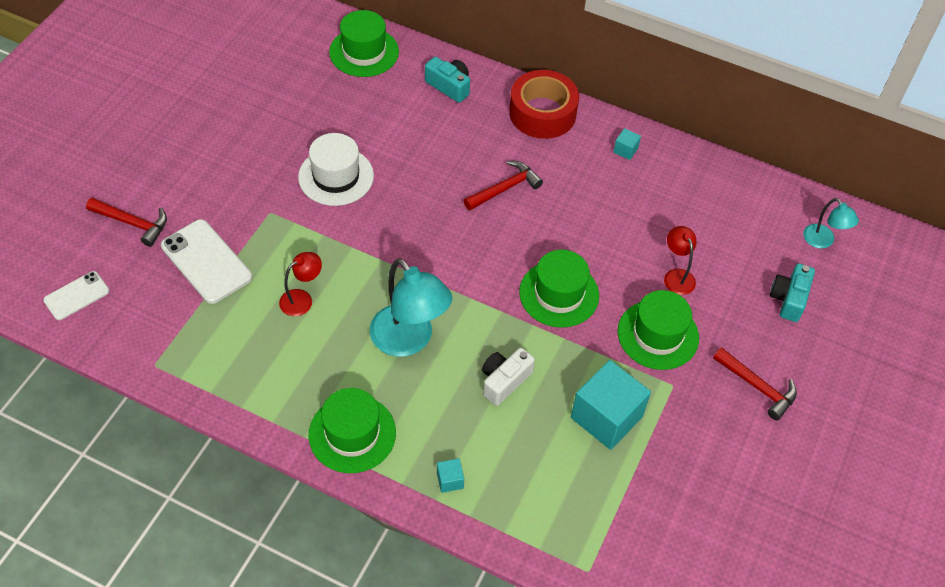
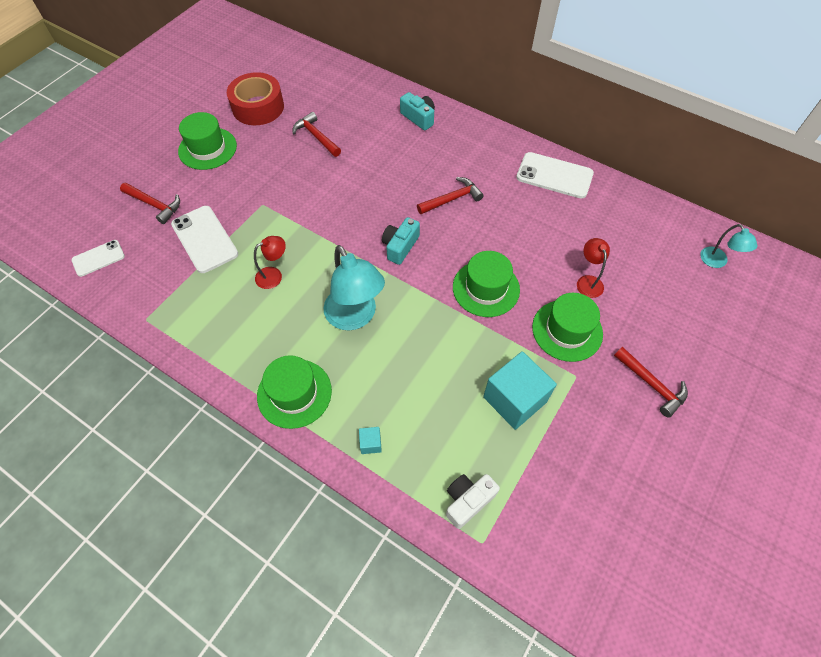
camera: 10 degrees right, 5 degrees up
(322, 120) = (316, 136): none -> red hammer
(336, 176) = (319, 180): white hat -> none
(364, 52) = (357, 89): green hat -> green hat (207, 148)
(504, 381) = (430, 359): white camera -> white camera (468, 501)
(542, 113) = (490, 142): red tape -> red tape (258, 107)
(625, 150) = (554, 176): turquoise cube -> white phone
(789, 299) = (684, 309): turquoise camera -> turquoise camera (400, 246)

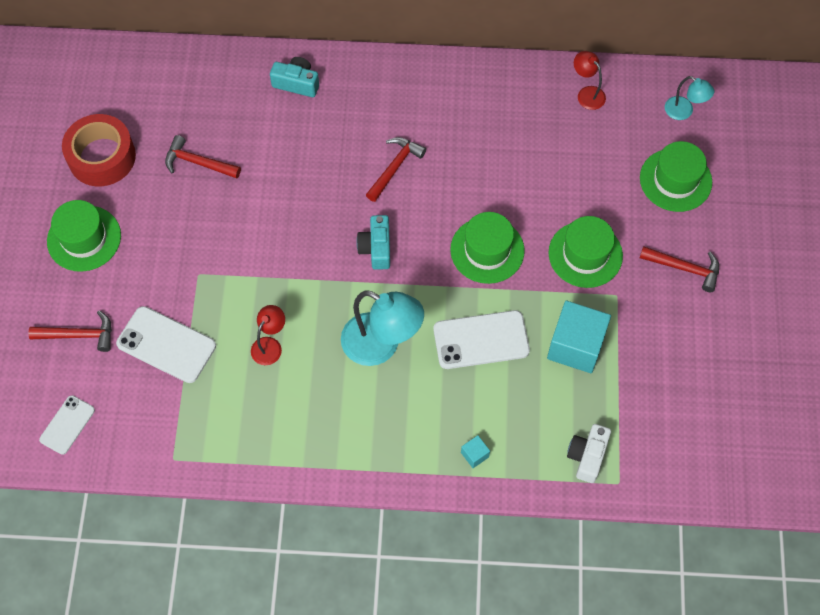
camera: 30 degrees left, 5 degrees up
(294, 393) = (375, 449): green hat -> green hat (675, 180)
(554, 176) = (482, 88): white phone -> white phone (481, 340)
(588, 281) = (578, 193): red lamp -> red lamp (587, 93)

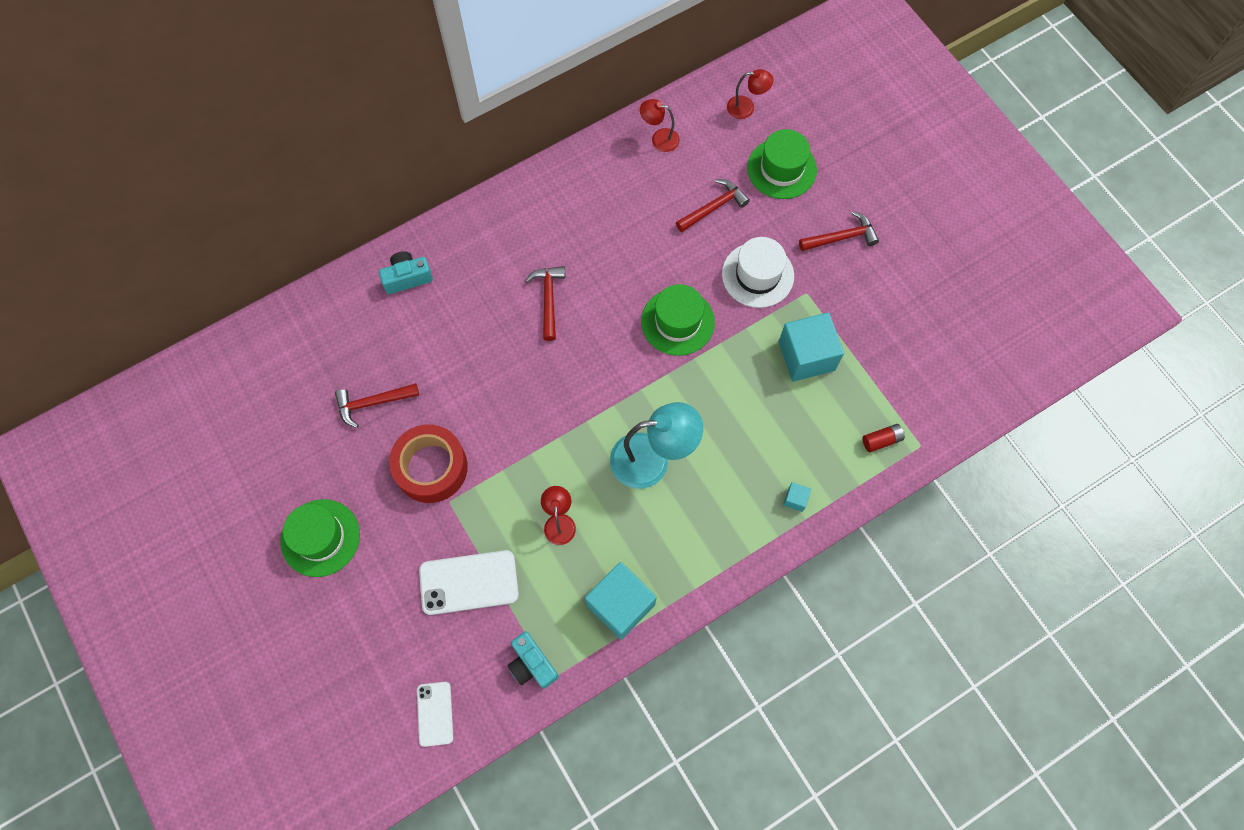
camera: 35 degrees left, 5 degrees up
(79, 335) = (383, 627): red hammer -> red hammer (714, 207)
(102, 157) = (279, 453): red tape -> red tape (431, 467)
(268, 441) = (620, 605): none -> turquoise cube
(376, 248) = (585, 379): turquoise camera -> turquoise camera (532, 664)
(481, 340) = (729, 400): white phone -> none
(585, 254) = (757, 275): green hat -> white hat
(587, 456) = (881, 440): white camera -> red battery
(684, 111) = (746, 107): turquoise lamp -> red lamp

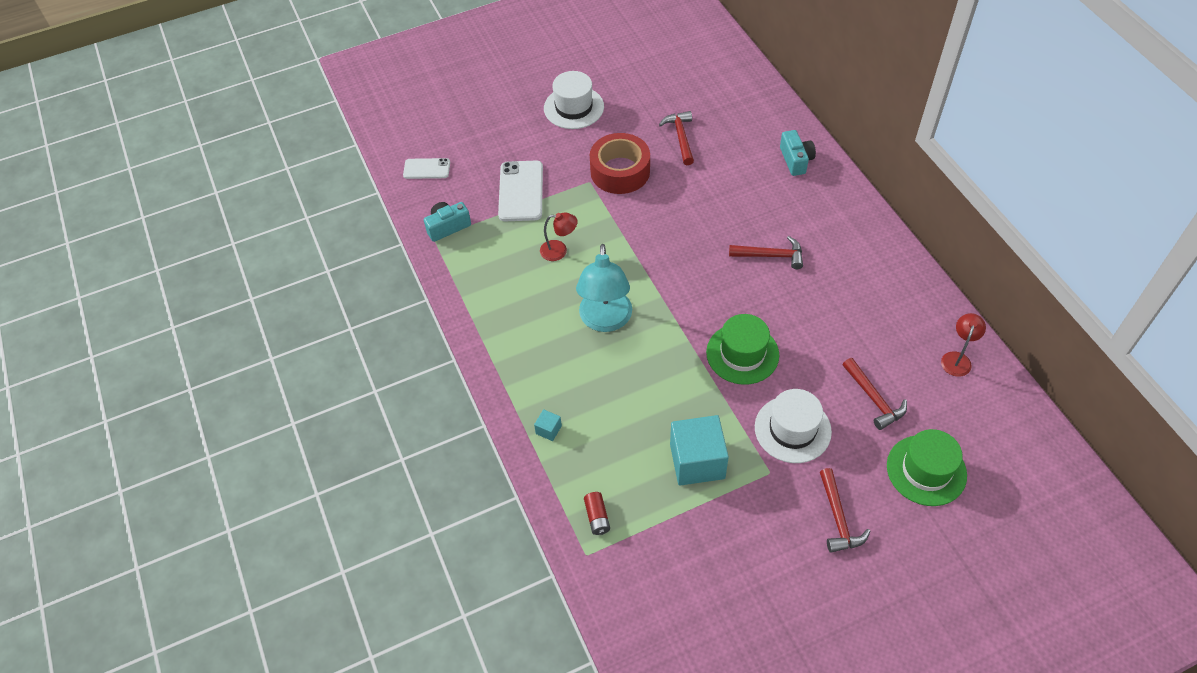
camera: 100 degrees right, 15 degrees down
(320, 538) = (573, 107): green hat -> white hat
(620, 605) = (480, 287): turquoise cube -> none
(746, 107) = (1006, 446): red lamp -> none

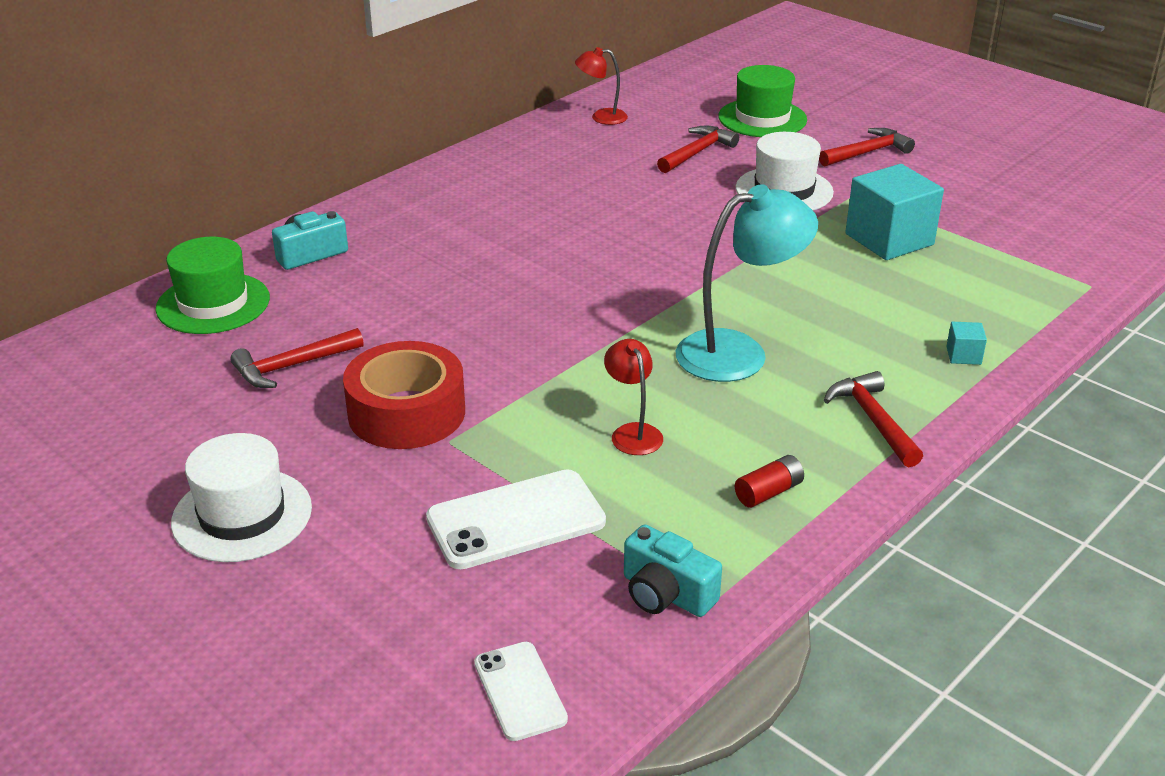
camera: 115 degrees left, 20 degrees down
(597, 517) = (1038, 289): red battery -> red battery (768, 492)
(742, 354) = (703, 237): green hat -> green hat (213, 303)
(771, 255) = (518, 244): red hammer -> red hammer (872, 420)

